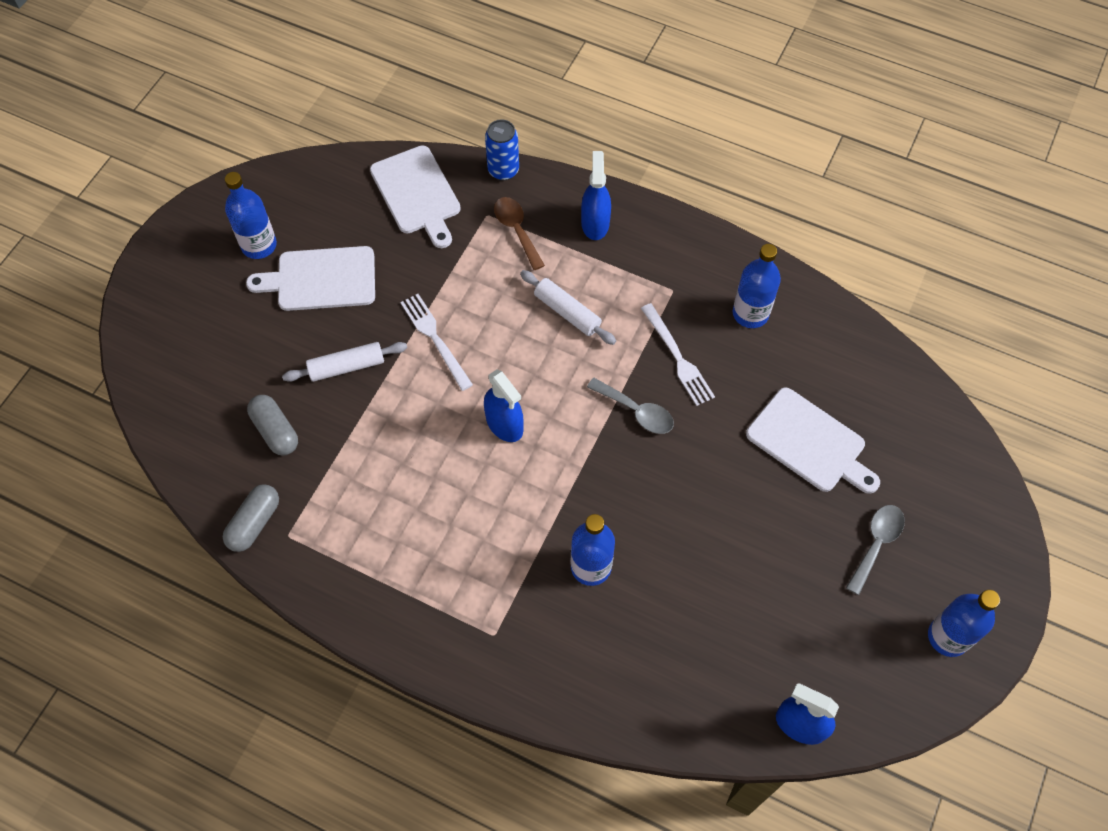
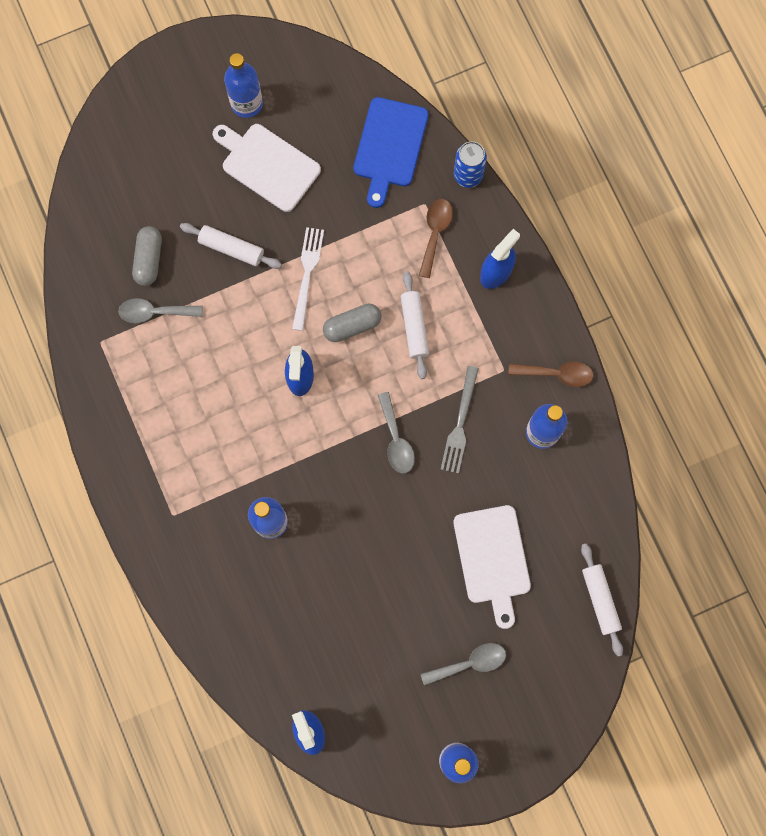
camera: 40 degrees right, 15 degrees up
(254, 523) = (86, 316): grey capsule -> grey capsule (352, 326)
(319, 471) = (154, 312): none -> grey spoon
(417, 194) = (389, 147): white cutting board -> blue cutting board
(677, 357) = (460, 423): white fork -> grey fork
(718, 262) = (557, 374): none -> brown spoon
(926, 405) = (600, 600): none -> white rolling pin

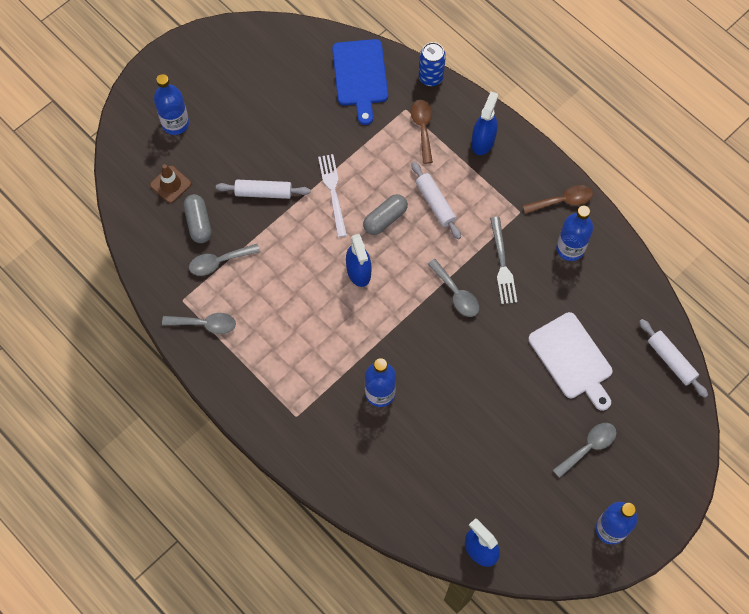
camera: 20 degrees left, 10 degrees down
(114, 378) = (205, 324): none -> grey spoon
(135, 204) = (170, 184): none -> brown traffic cone
(246, 103) = (233, 80): blue bottle -> blue bottle (175, 123)
(267, 165) = (268, 121): white cutting board -> none

